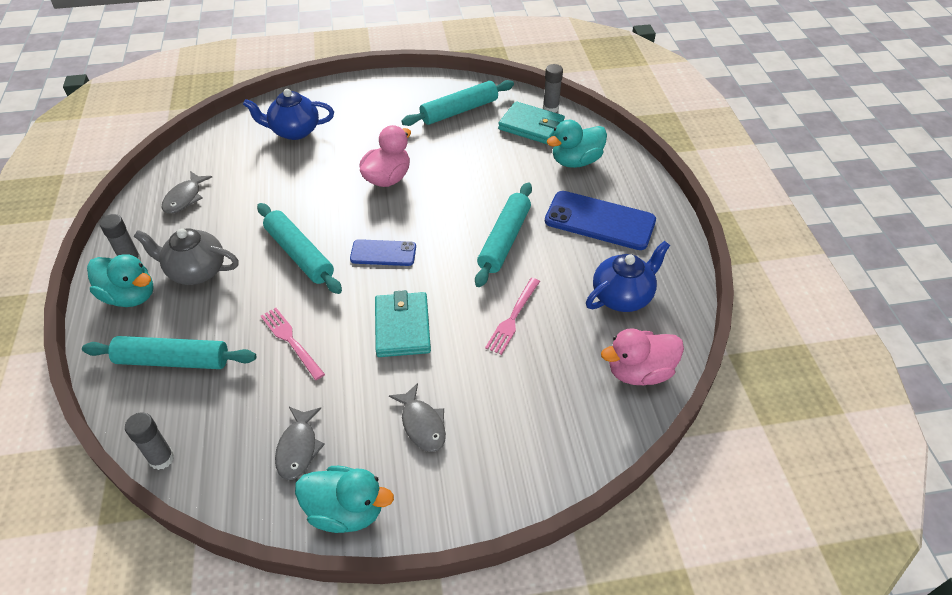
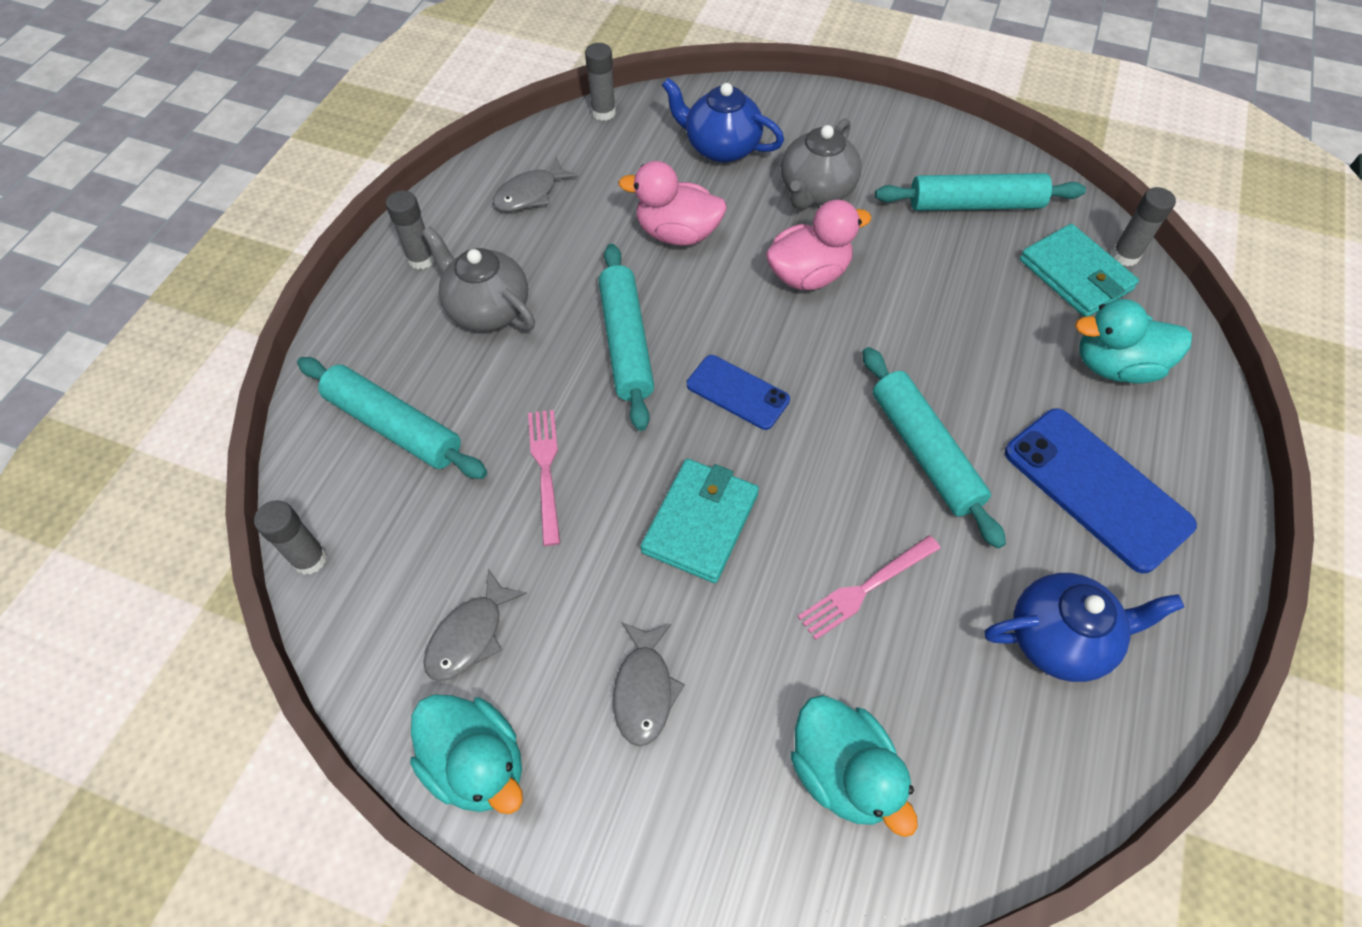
camera: 30 degrees right, 10 degrees up
(130, 296) = (394, 309): turquoise duck -> turquoise duck (842, 772)
(206, 137) = (603, 112): none -> grey glue stick
(366, 134) = (816, 191): none -> grey teapot
(504, 240) = (924, 452): turquoise rolling pin -> turquoise rolling pin turned 75 degrees counterclockwise
(639, 372) = (1012, 784): pink duck -> pink duck (677, 233)

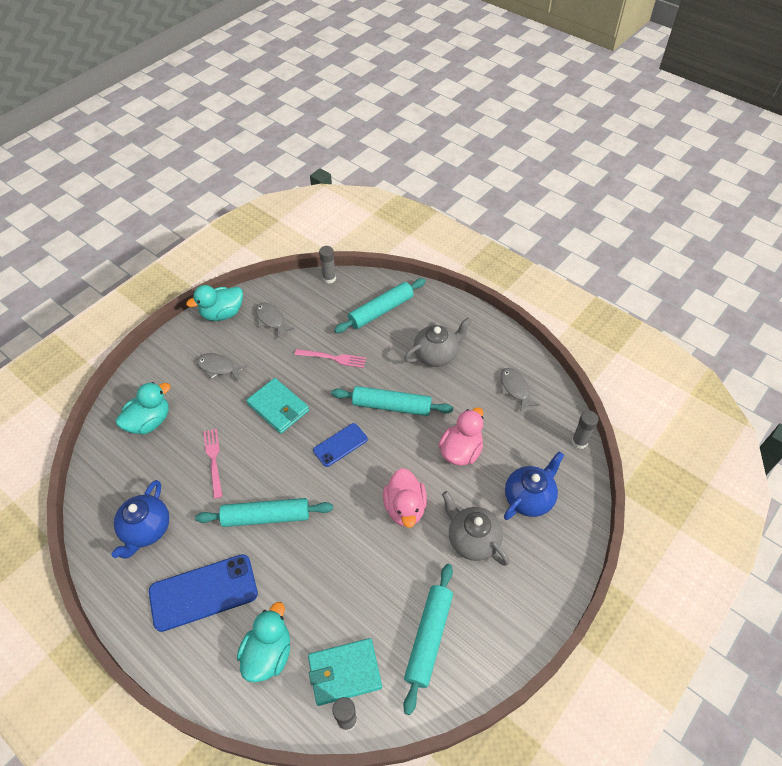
camera: 110 degrees right, 5 degrees down
(421, 259) = (480, 334): grey glue stick -> none
(842, 772) = (149, 421): turquoise duck -> turquoise duck turned 150 degrees clockwise

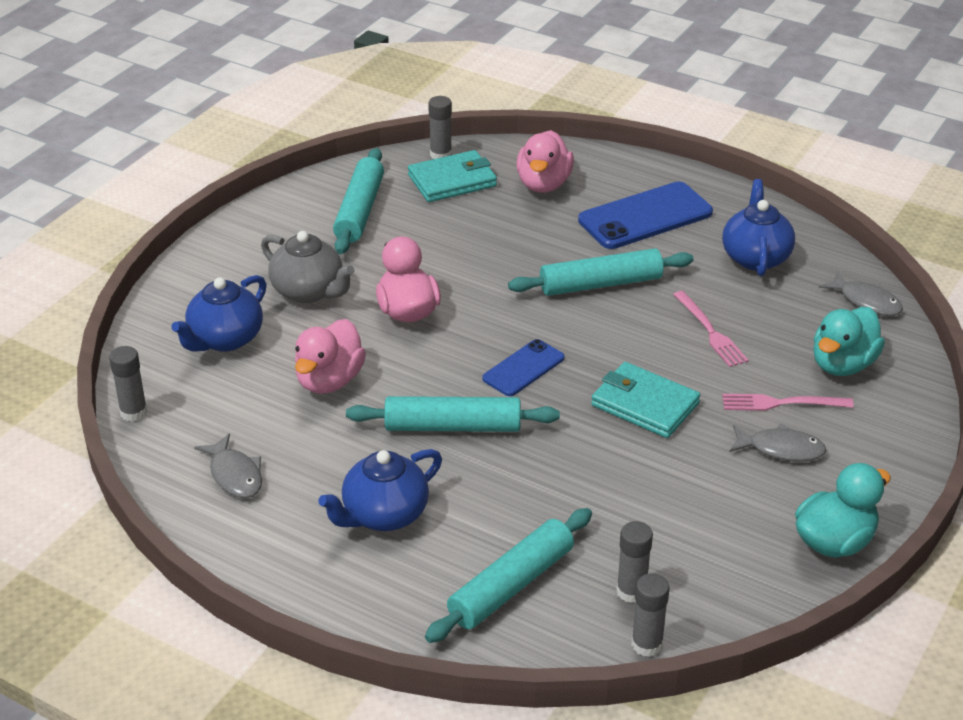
camera: 170 degrees right, 15 degrees down
(268, 653) = (543, 184): turquoise duck -> pink duck
(271, 320) = (730, 541): grey fish -> grey fish (866, 301)
(327, 301) = (631, 591): none -> grey glue stick
(334, 358) = (578, 487): pink fork -> pink fork (780, 403)
(436, 355) = (384, 515): grey teapot -> blue teapot

